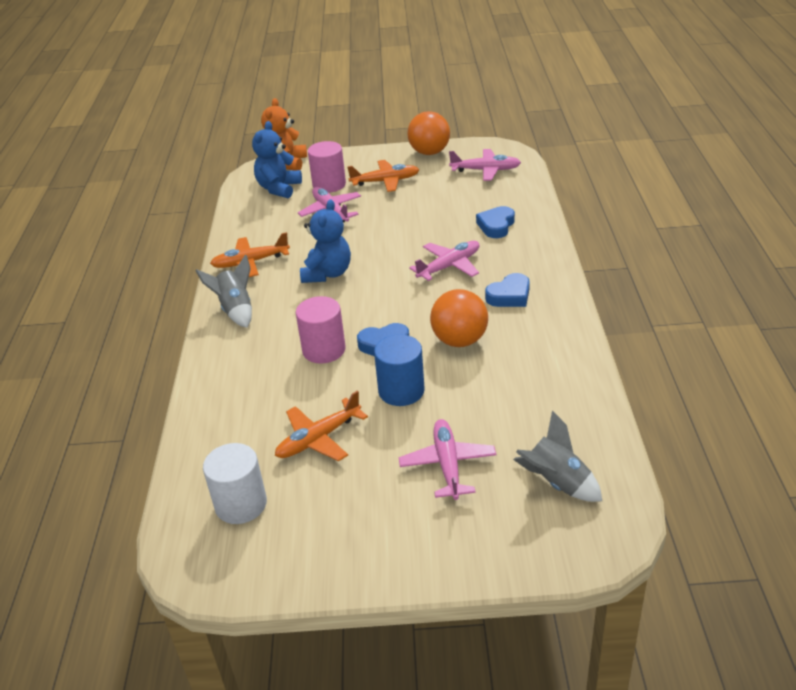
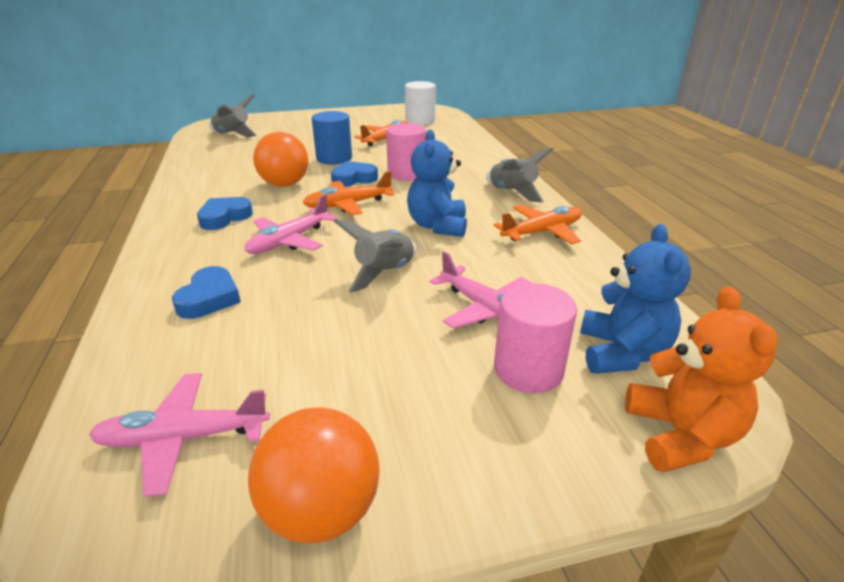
camera: 165 degrees right, 5 degrees down
(382, 236) = (384, 273): none -> grey rocket
(385, 181) = (414, 386): orange plane -> orange plane (348, 205)
(447, 465) = (300, 136): pink plane -> none

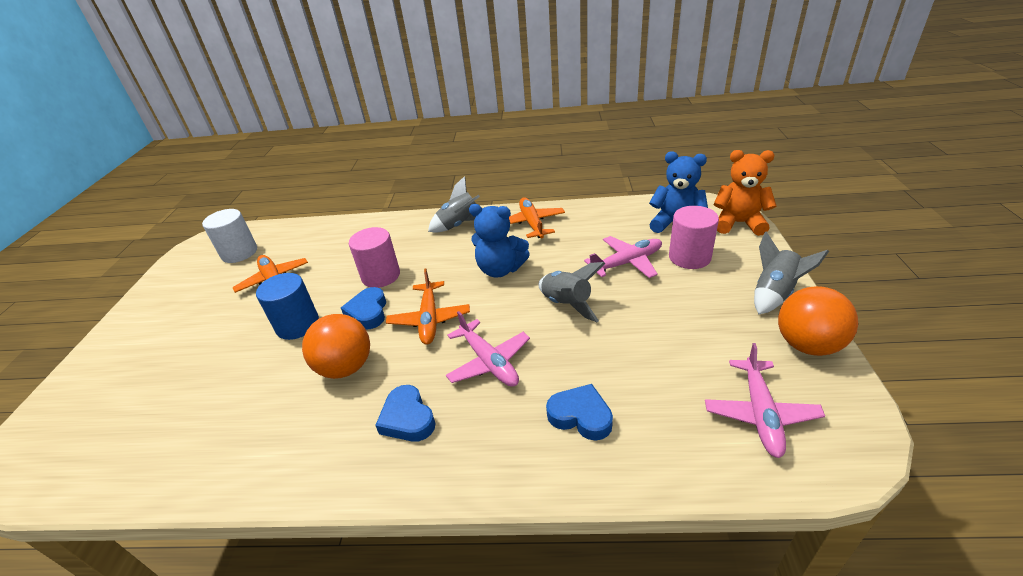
camera: 70 degrees left, 5 degrees up
(233, 134) = (103, 432): grey rocket -> grey rocket (774, 294)

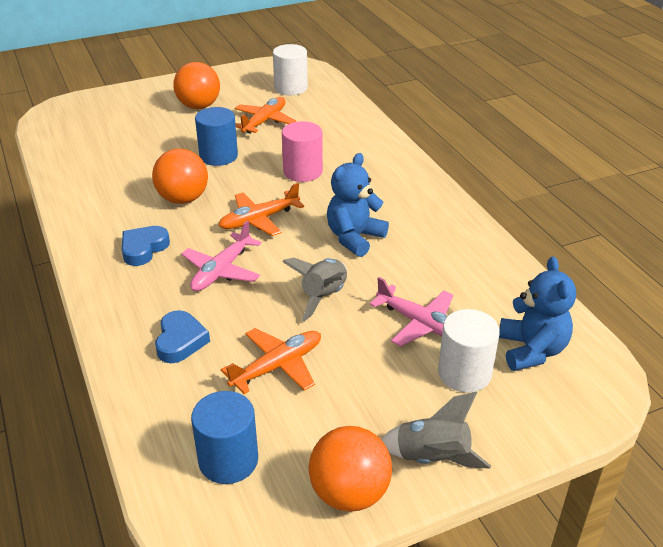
camera: 60 degrees right, 0 degrees up
(188, 321) = (199, 106): none -> orange ball
(368, 312) = (251, 184): blue heart -> none
(460, 225) = (414, 188): grey rocket -> none
(500, 269) = (354, 238): blue teddy bear -> blue teddy bear turned 45 degrees clockwise
(532, 224) = (451, 235): orange plane -> orange plane (277, 366)
(689, 257) = (464, 373): pink cylinder -> white cylinder
(738, 223) = (576, 409): orange teddy bear -> none
(760, 413) = (228, 460): pink plane -> blue cylinder

